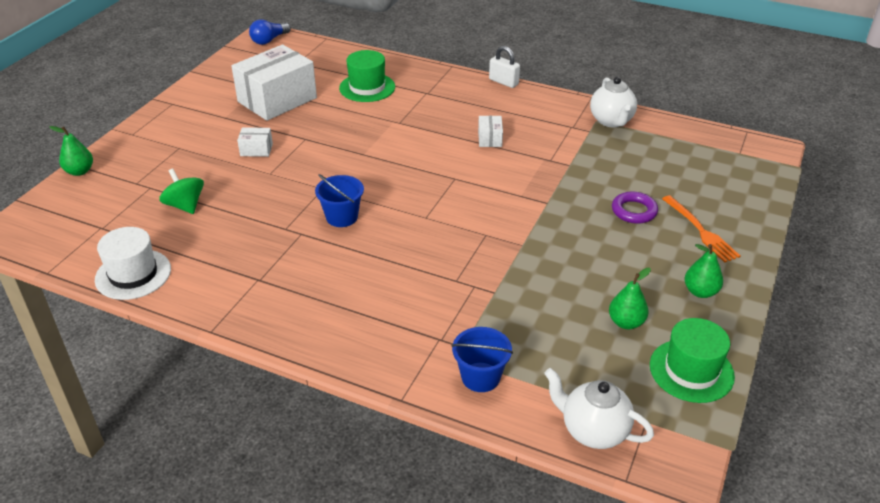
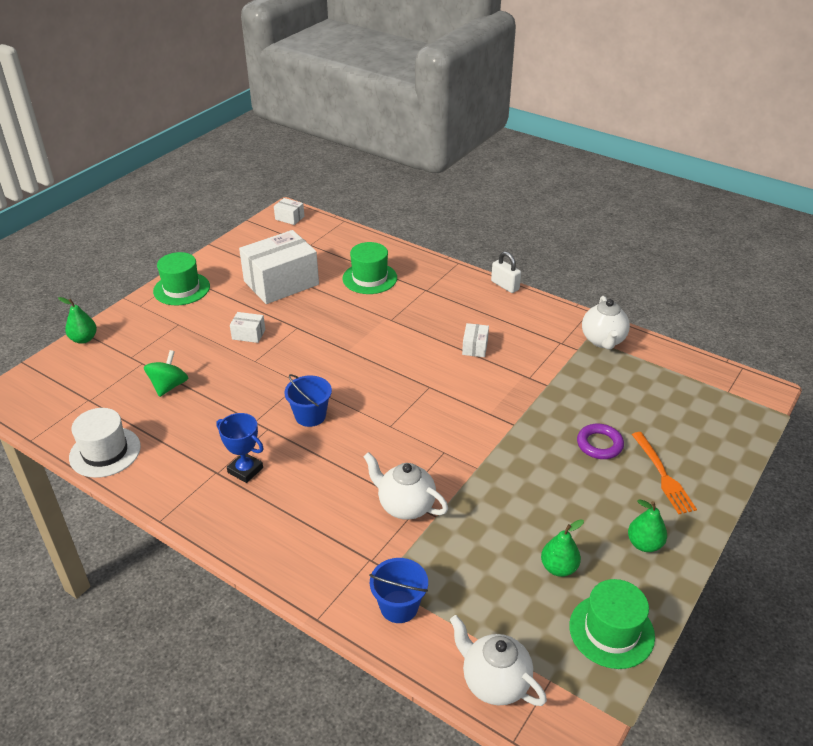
camera: 10 degrees right, 0 degrees up
(173, 115) = (181, 289): none -> green hat
(185, 205) = (169, 386): green spinning top -> green spinning top turned 45 degrees clockwise
(269, 40) = (289, 218): blue light bulb -> white box
(288, 274) = (245, 470): none -> blue trophy
(461, 287) = (405, 506): none -> white teapot

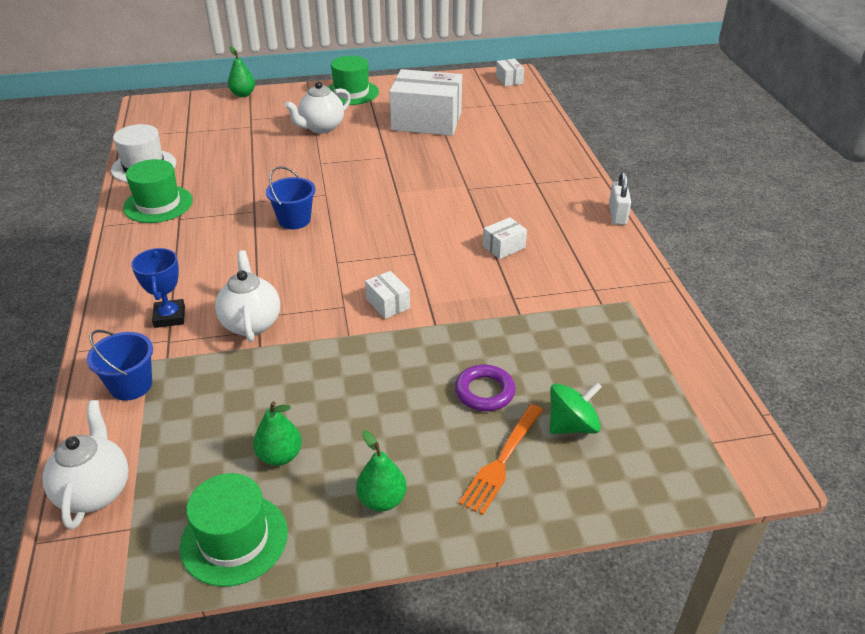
camera: 45 degrees right, 0 degrees up
(169, 386) = (242, 149): green spinning top -> green spinning top (572, 425)
(245, 470) = (196, 228): blue trophy -> blue trophy (169, 317)
(248, 334) = (345, 143): white box -> white box (388, 304)
(369, 278) = (501, 150): green hat -> green hat (158, 204)
(603, 341) = (642, 312): white teapot -> white teapot (321, 128)

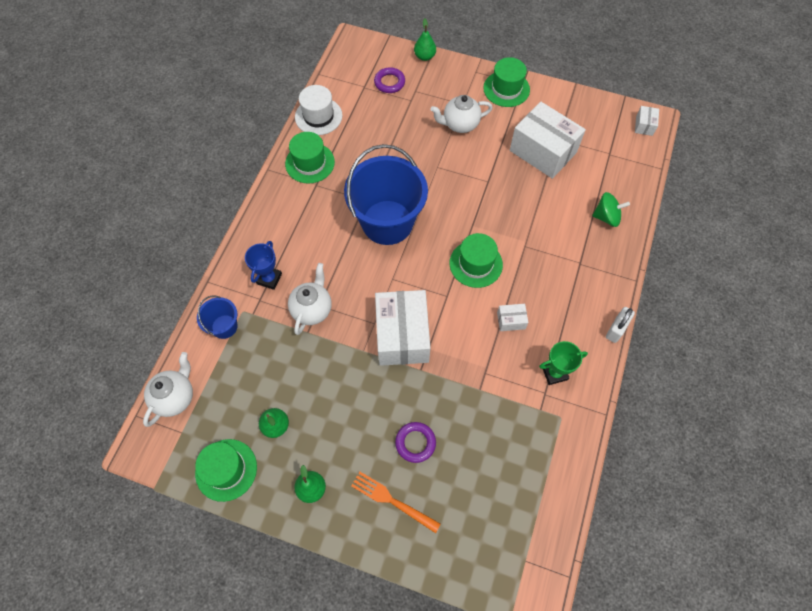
camera: 30 degrees right, 25 degrees up
(215, 121) = (389, 82): none -> purple ring
(294, 220) = (387, 222): blue bucket -> blue bucket, size x2.16
(388, 304) = (402, 335): white box -> white box, size x2.33
(426, 218) = (476, 264): none -> green hat
(502, 461) = (391, 500): orange fork -> orange fork turned 60 degrees clockwise
(572, 425) = (449, 498): green spinning top -> green spinning top (606, 217)
(588, 269) = (554, 373): none -> green trophy

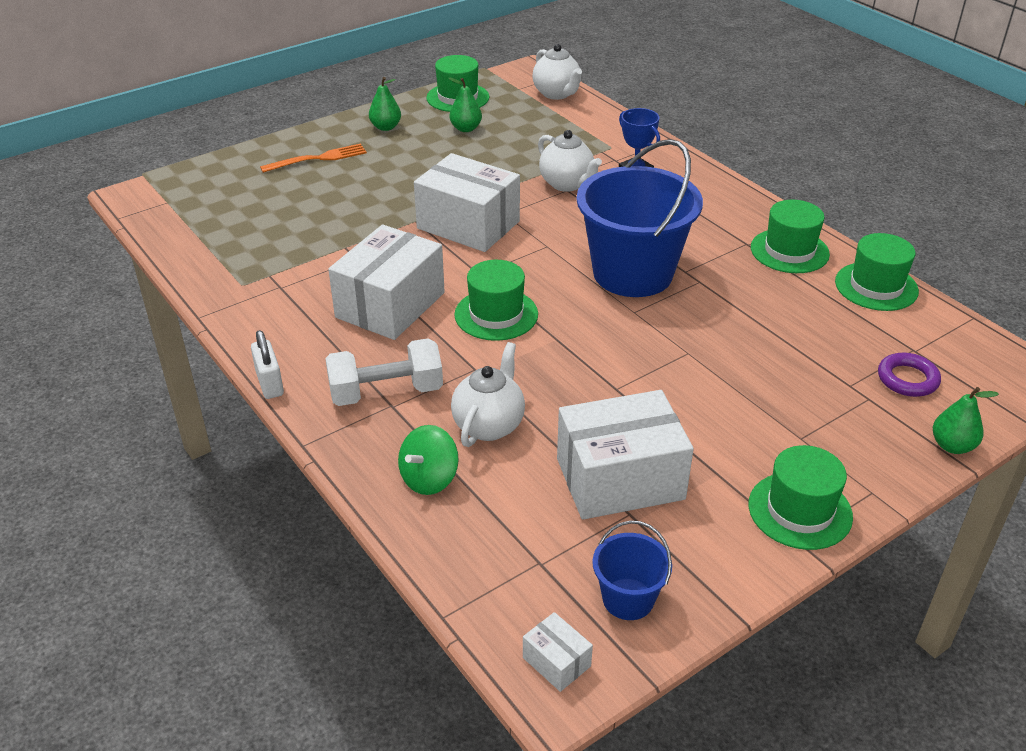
camera: 125 degrees right, 25 degrees down
(224, 326) = (604, 133): blue bucket -> blue bucket (628, 599)
(318, 116) = (876, 286): white hat -> green hat
(415, 443) = (349, 189): purple ring -> none
(460, 124) = (755, 413): white teapot -> white teapot (489, 425)
(511, 320) = (390, 305): white box -> white box, size x2.33
(554, 373) = (290, 305): green trophy -> none
(574, 272) = (386, 392): none -> white dumbbell

